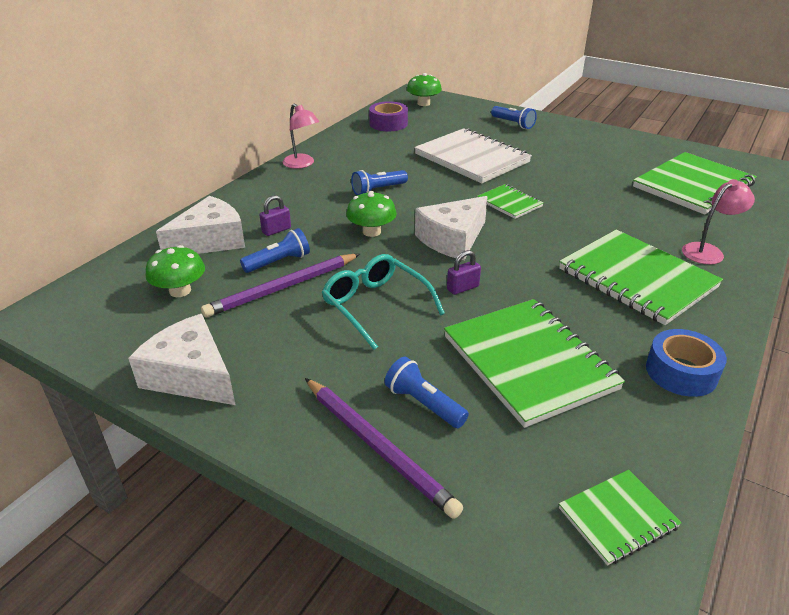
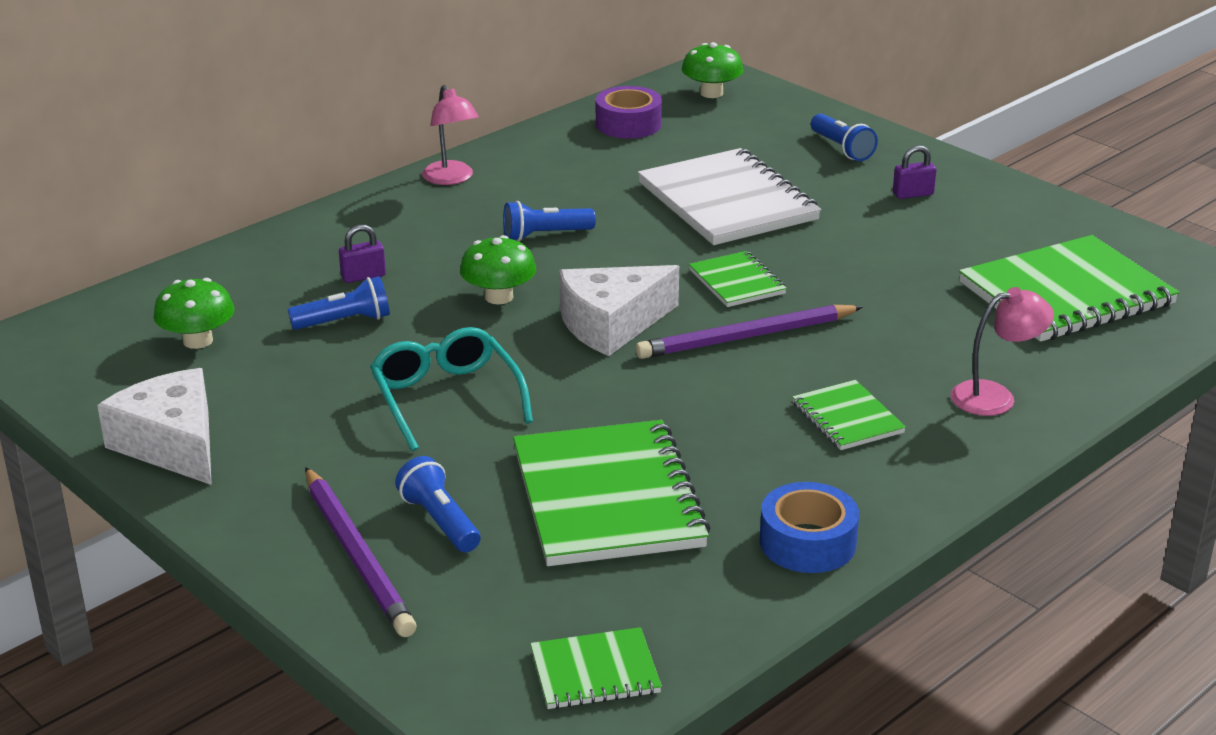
camera: 15 degrees right, 5 degrees down
(210, 241) = (265, 279): white cheese -> none
(283, 288) = (334, 357): purple pencil -> purple pencil (746, 337)
(463, 288) = (581, 393): purple padlock -> purple padlock (913, 194)
(637, 278) = (847, 418): green notebook -> green notebook, size x0.50

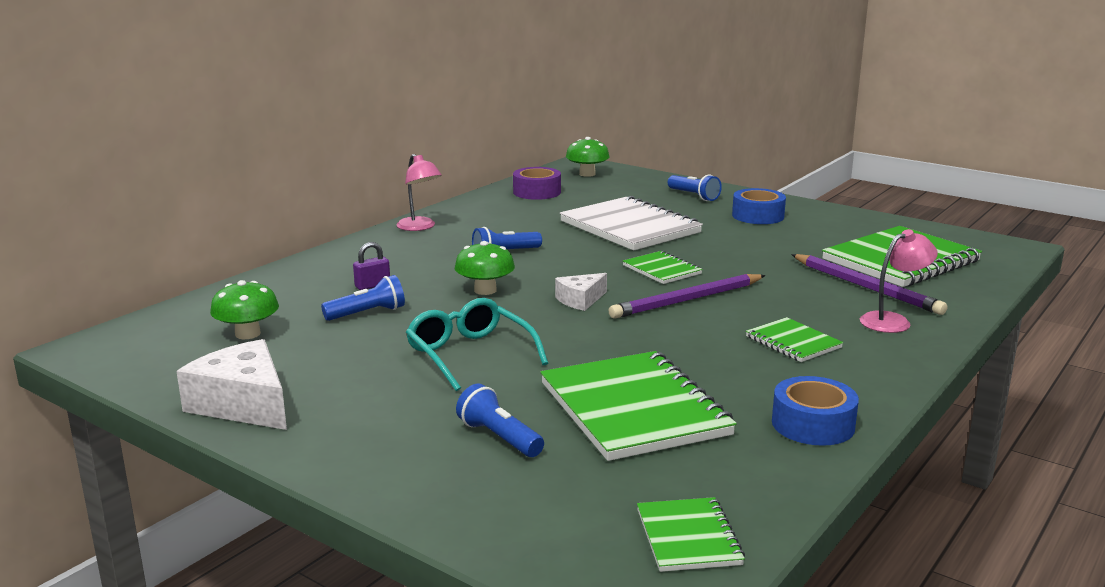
camera: 10 degrees left, 10 degrees down
(357, 556) = (436, 469): purple pencil -> purple pencil (866, 287)
(595, 672) = (688, 537): green notebook -> green notebook turned 75 degrees counterclockwise
(611, 324) = (580, 300): white cheese -> white cheese, size x0.57
(913, 194) = (758, 216): purple padlock -> blue tape

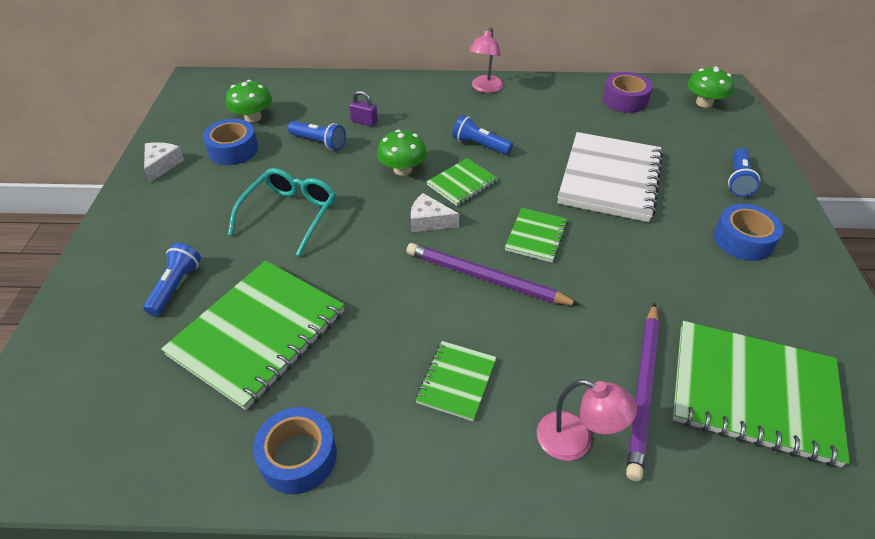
camera: 55 degrees right, 25 degrees up
(244, 404) = (162, 165): white cheese -> white cheese, size x0.57
(294, 358) = (233, 150): none -> blue tape
(688, 537) = (78, 446): green notebook -> green notebook (462, 183)

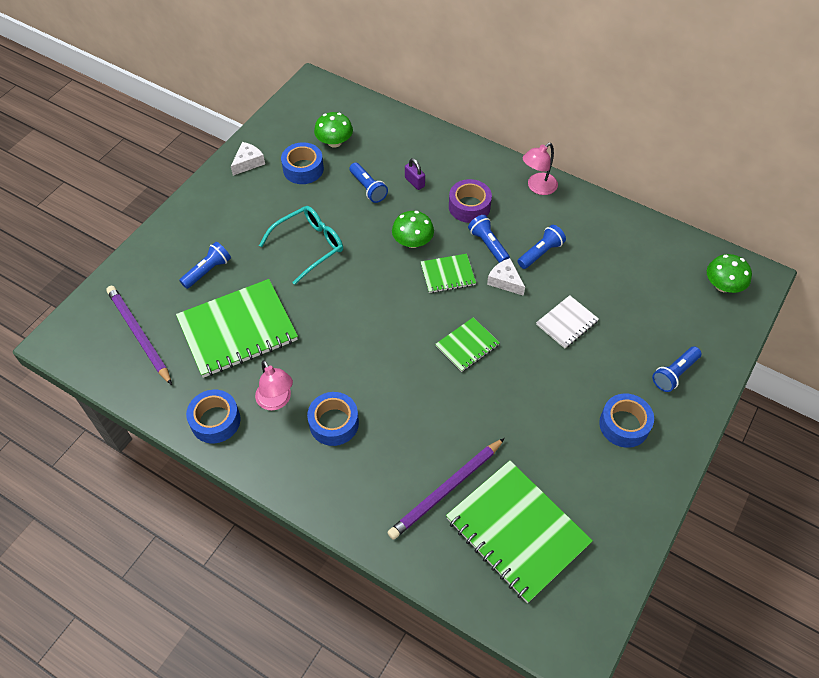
camera: 30 degrees right, 10 degrees up
(429, 221) = (400, 296): white cheese -> white cheese (505, 281)
(456, 381) = (334, 423): green notebook -> blue tape
(485, 278) = (405, 361): purple pencil -> purple pencil (139, 335)
(533, 134) = (540, 253): none -> blue flashlight
(575, 441) = (376, 497): pink lamp -> pink lamp (276, 401)
(609, 179) = (567, 323): white notebook -> white notebook, size x0.50
(624, 100) = (651, 251): purple tape -> purple tape (469, 206)

